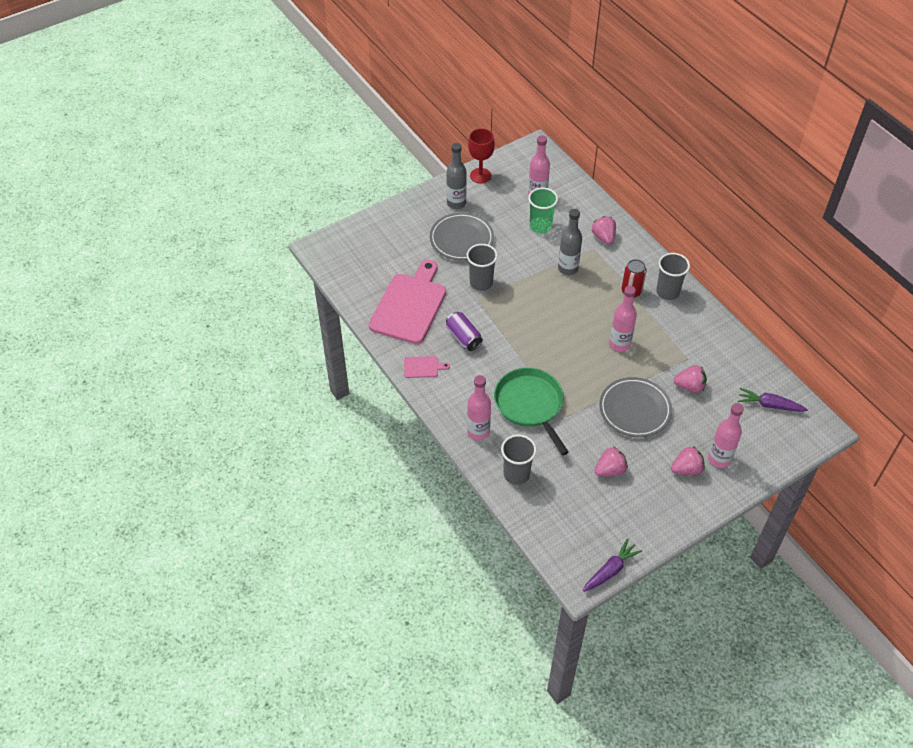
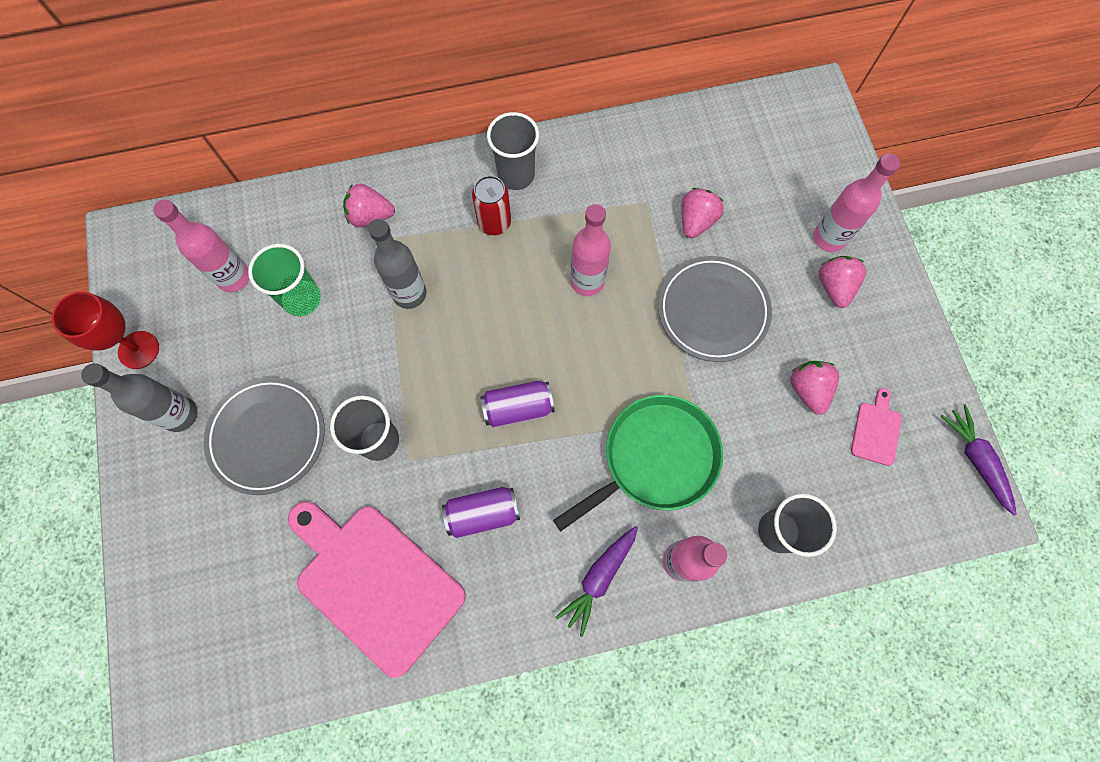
camera: 70 degrees left, 20 degrees up
(423, 367) = (519, 607): pink cutting board -> pink cutting board (876, 430)
(527, 335) = (518, 408): none -> purple can
(530, 405) = (655, 458): green pan -> green pan turned 150 degrees clockwise
(769, 405) = (759, 138): purple carrot -> purple carrot (599, 578)

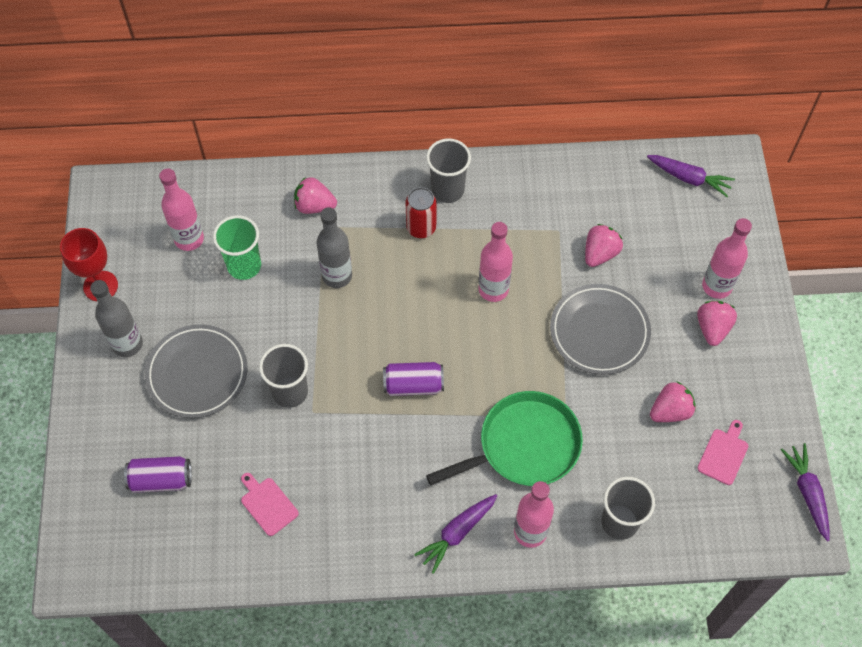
camera: 10 degrees right, 10 degrees down
(375, 582) = (267, 504): pink cutting board -> pink cutting board, size x0.42
(482, 514) = (367, 465): purple can -> purple can (161, 480)
(775, 122) = (689, 178): none -> purple carrot
(808, 390) = (670, 411): pink strawberry -> pink strawberry turned 60 degrees clockwise

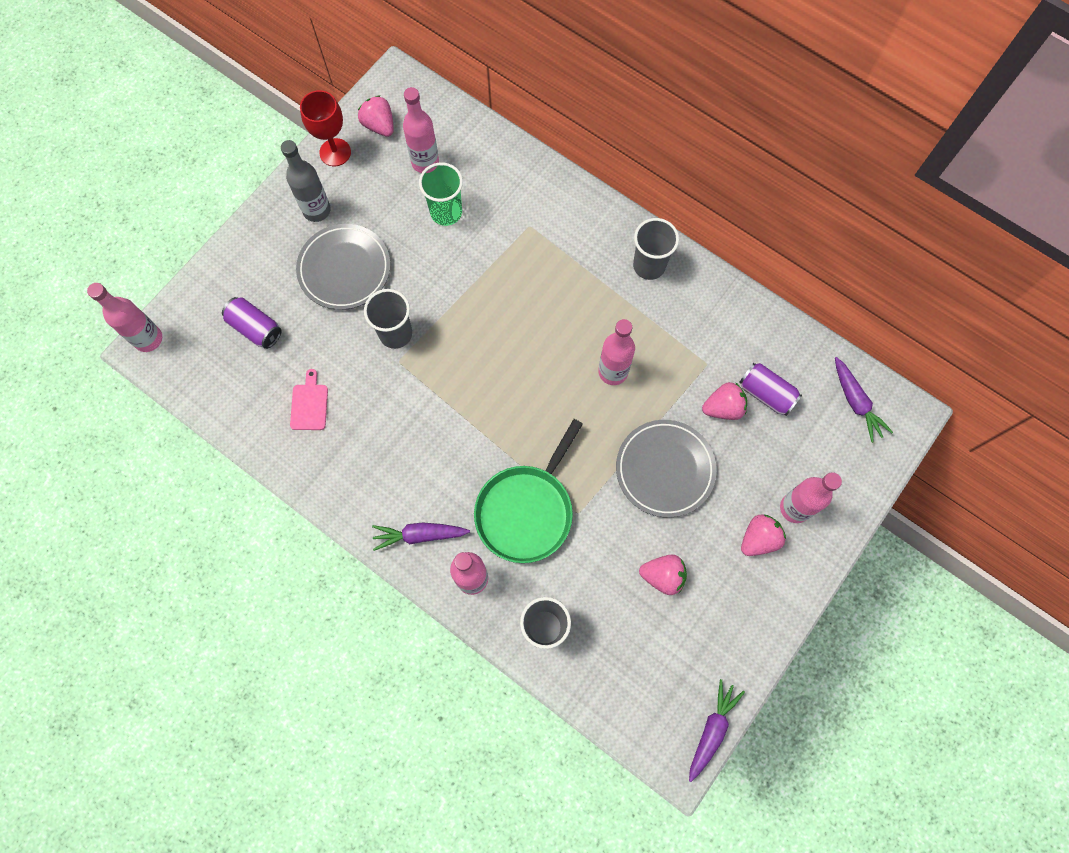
camera: 40 degrees right, 10 degrees up
(68, 564) = (148, 339): none -> pink bottle
(314, 206) = (537, 203): pink strawberry -> pink strawberry (379, 125)
(337, 276) = (505, 271): grey bottle -> none
(413, 385) = (487, 399): purple can -> purple can (766, 393)
(421, 228) = (601, 281): red can -> none
(524, 445) = (527, 510): green pan -> green pan turned 105 degrees clockwise
(723, 454) = (673, 644): pink cutting board -> none

